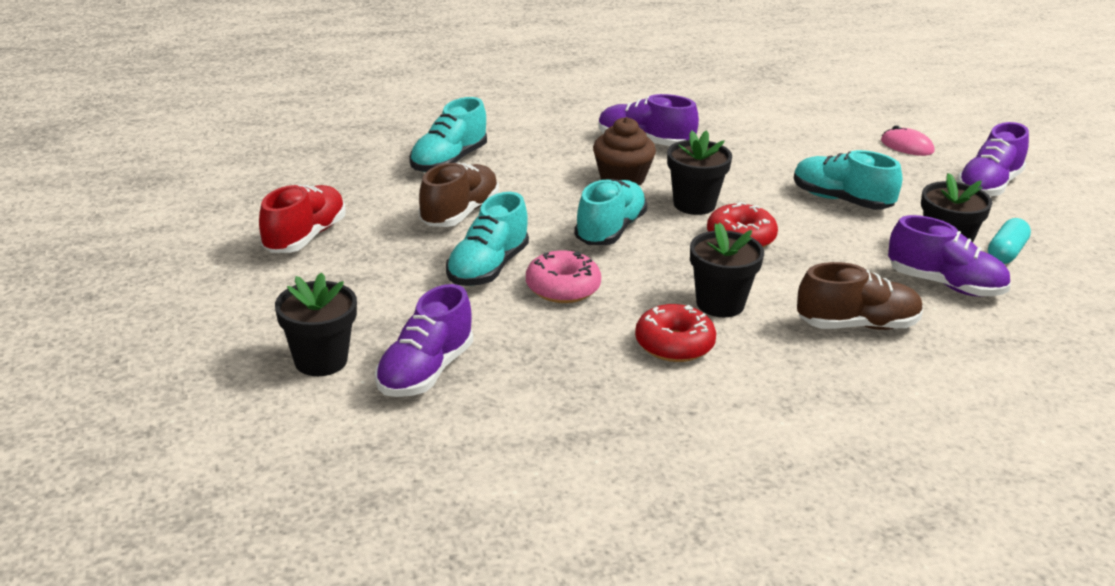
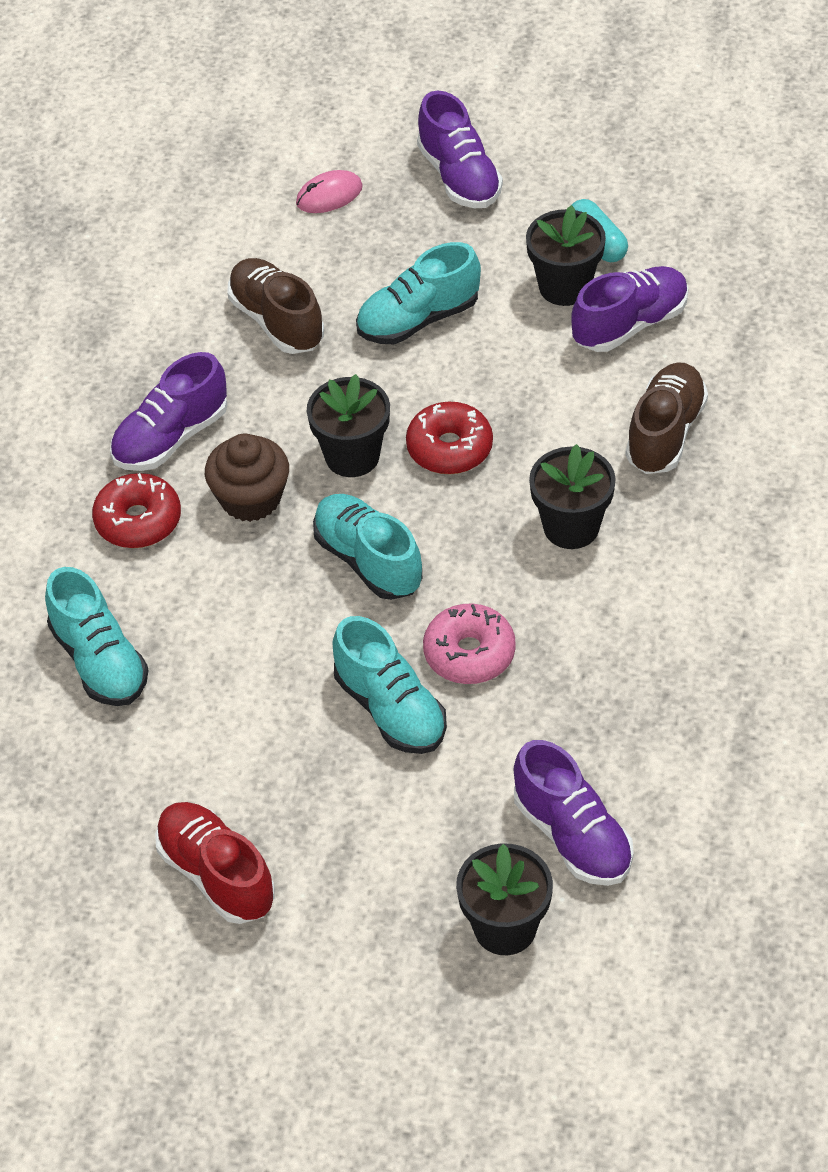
camera: 60 degrees left, 20 degrees up
(459, 213) = (245, 694): brown shoe -> brown shoe (277, 321)
(674, 344) = (626, 599): red donut -> red donut (138, 520)

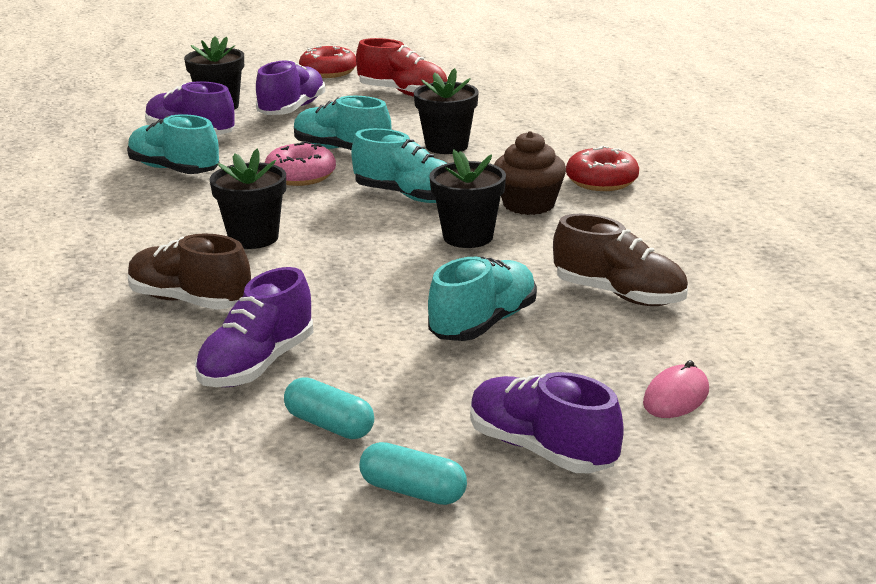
camera: 155 degrees right, 25 degrees down
(99, 661) = (555, 133): turquoise shoe -> turquoise shoe (174, 170)
(171, 438) = (628, 218): purple shoe -> purple shoe (292, 109)
(449, 448) = (387, 256): red donut -> red donut (328, 72)
(564, 287) = (345, 379): black flower pot -> black flower pot (446, 146)
(565, 168) = (413, 491): none -> turquoise capsule
(665, 433) = (190, 301): brown shoe -> brown shoe turned 120 degrees clockwise

